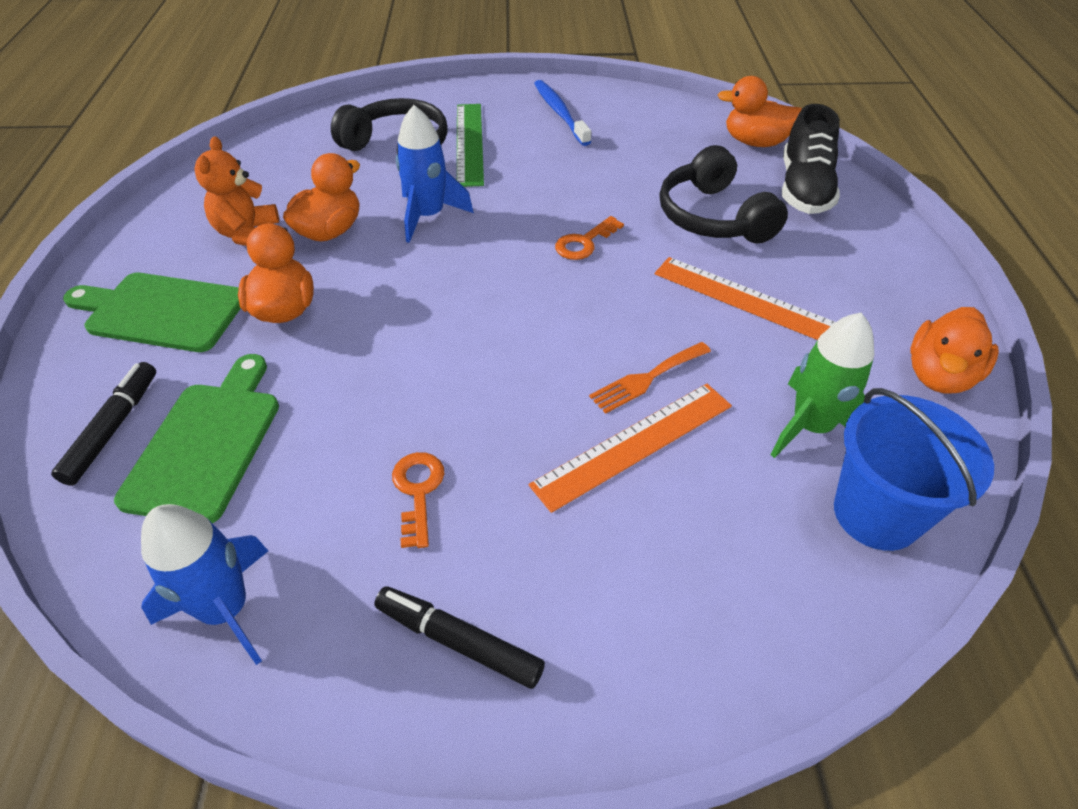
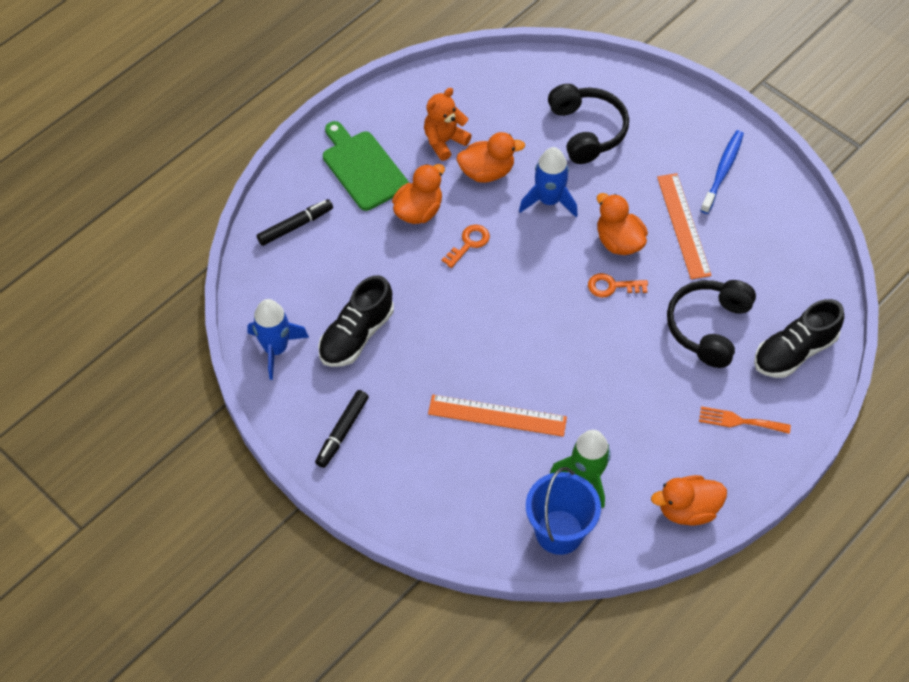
camera: 45 degrees right, 10 degrees up
(207, 444) = (325, 265): green cutting board -> none
(342, 493) = (356, 335): none -> black shoe
(418, 491) = (386, 360): orange key -> orange key (469, 243)
(458, 641) = (342, 432): black marker -> black marker turned 135 degrees counterclockwise
(469, 143) = (634, 157): green ruler -> none
(647, 379) = (543, 390): orange fork -> orange fork (739, 421)
(747, 300) = (651, 392): orange ruler -> orange ruler (683, 225)
(755, 142) = (818, 294): orange duck -> orange duck (619, 241)

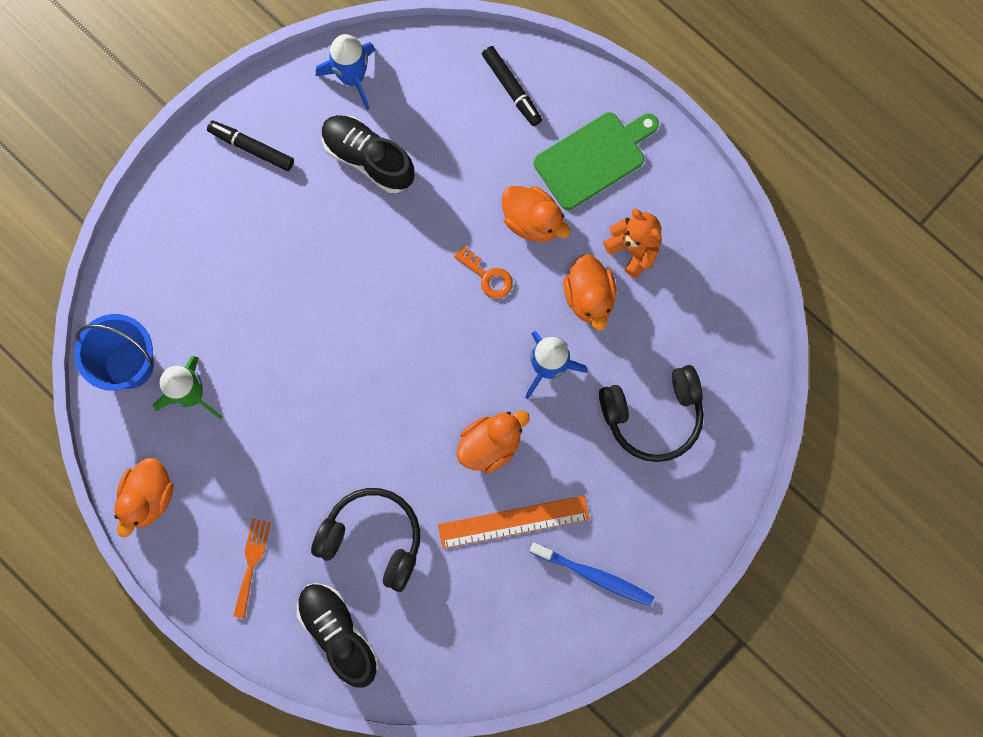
camera: 90 degrees right, 20 degrees up
(497, 415) = (266, 304): orange ruler -> none
(612, 286) = (429, 434): orange key -> none
(687, 509) = (148, 498): orange duck -> orange duck turned 150 degrees counterclockwise

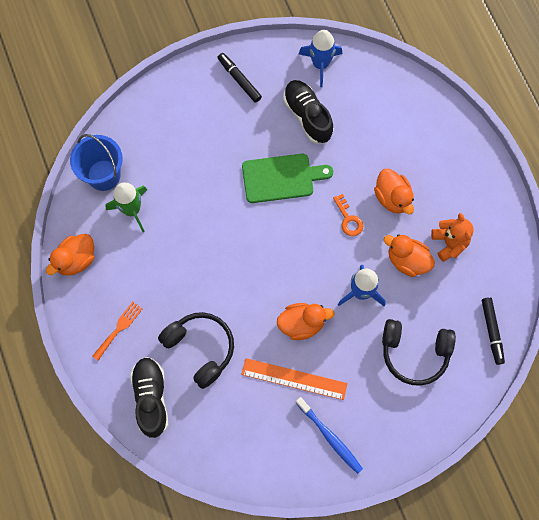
camera: 25 degrees right, 5 degrees down
(511, 89) = (416, 112): black marker -> black marker (492, 331)
(589, 297) = (407, 260): orange duck -> orange duck turned 105 degrees clockwise
(593, 158) = (449, 176): green cutting board -> green cutting board (281, 178)

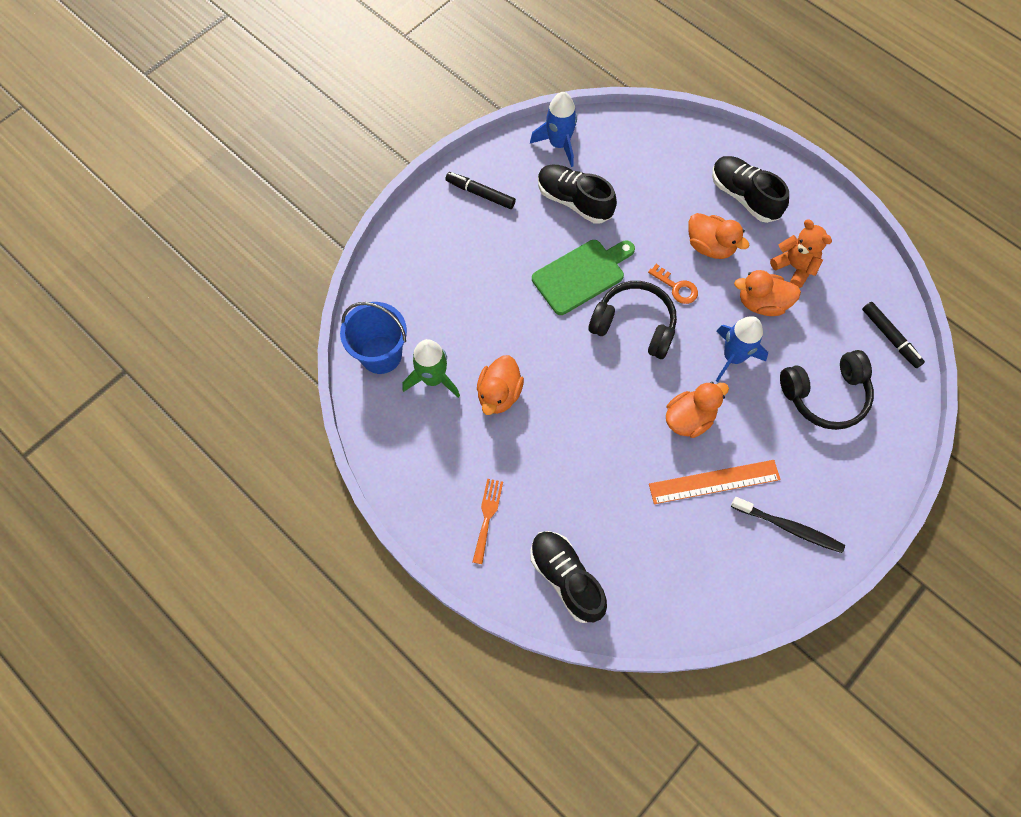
camera: 25 degrees left, 5 degrees down
(76, 260) = (397, 462): orange duck -> orange duck (499, 394)
(200, 348) = (592, 496): black headphones -> black headphones (634, 325)
(330, 437) = (789, 527): blue toothbrush -> black toothbrush
(442, 169) = (744, 196): none -> black shoe

